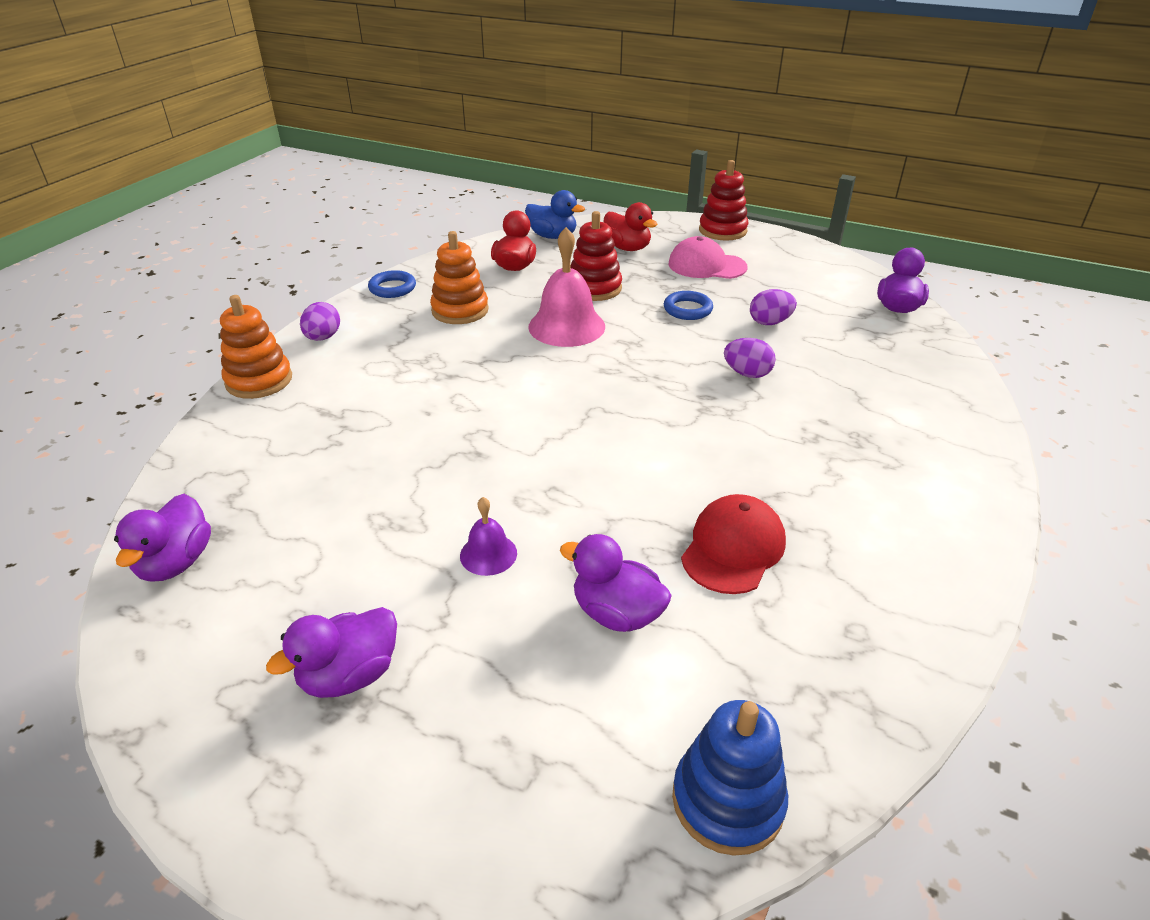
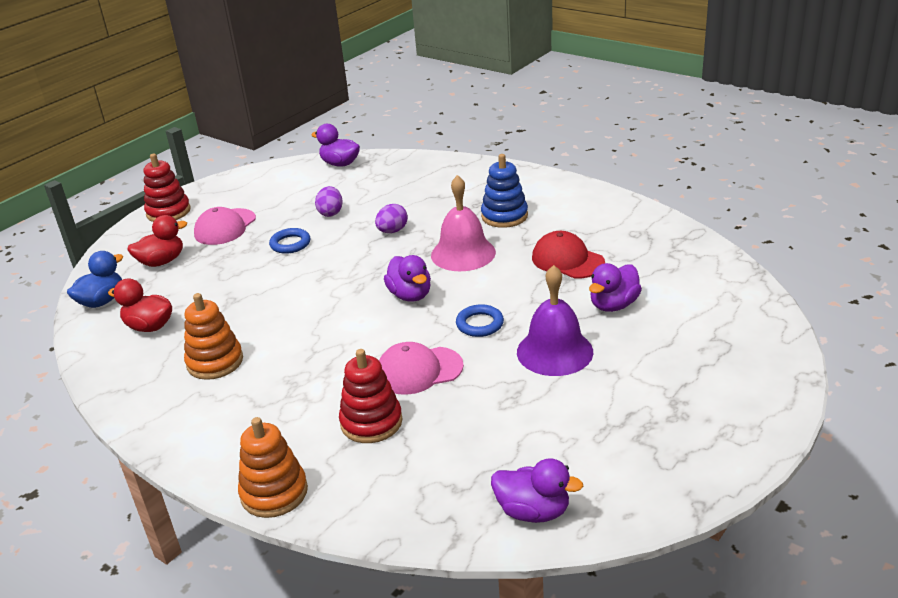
camera: 75 degrees left, 5 degrees down
(323, 337) = (213, 453): purple egg -> none
(349, 675) = (653, 409): purple duck -> purple duck (410, 295)
(392, 288) = (137, 407): blue ring -> blue ring (480, 324)
(445, 439) = (419, 371): none -> pink cap
(488, 554) = (554, 351): purple bell -> purple bell, size x1.93
(566, 326) = (281, 303): pink bell -> pink bell (463, 253)
(594, 288) = (225, 285): red stacking toy -> red stacking toy (371, 422)
(727, 800) = (734, 284): blue stacking toy -> blue stacking toy (504, 216)

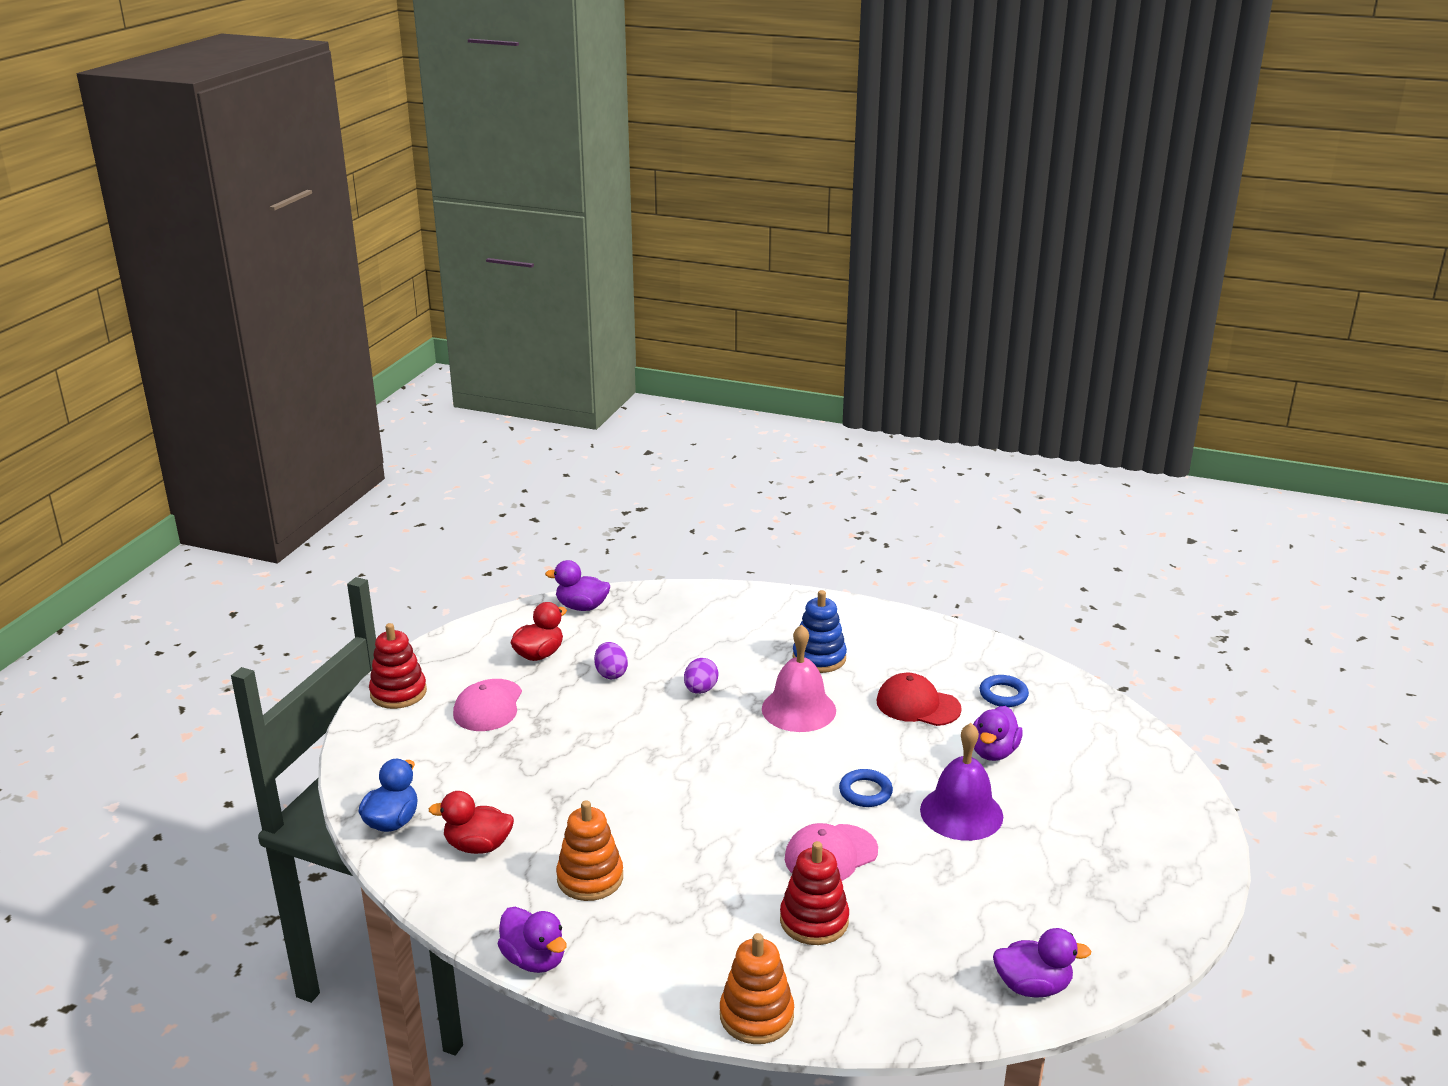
camera: 20 degrees left, 5 degrees down
(162, 262) = (436, 760): red duck -> red duck (539, 654)
(290, 244) = (586, 719): blue ring -> blue ring (1003, 694)
(410, 295) = (769, 767): purple duck -> purple duck (534, 959)

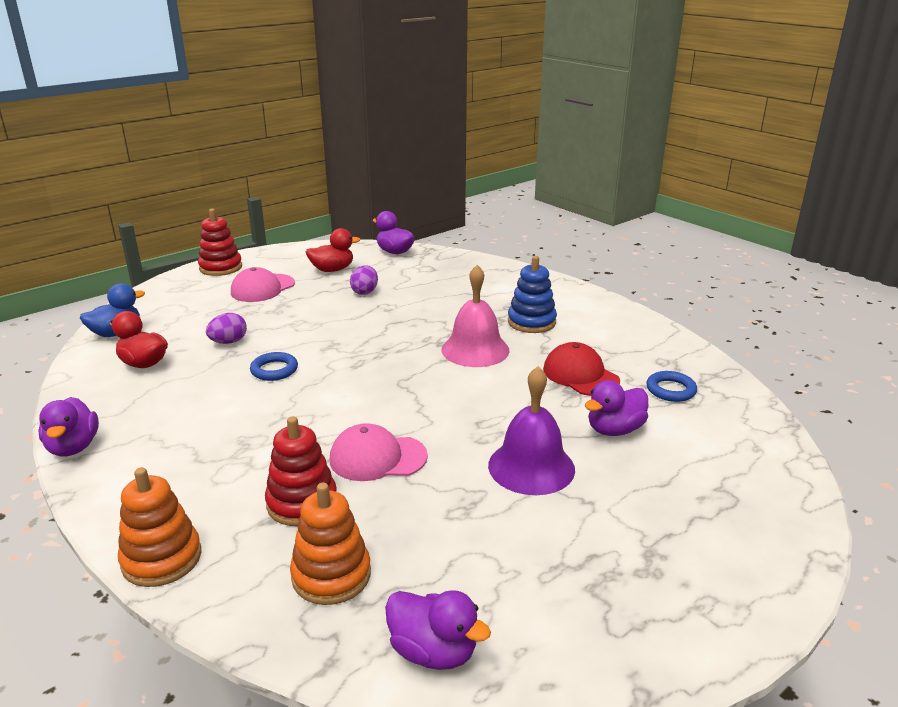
camera: 30 degrees right, 0 degrees up
(590, 878) = (182, 408): orange stacking toy -> orange stacking toy (331, 575)
(700, 690) = (415, 317): purple egg -> purple egg (228, 342)
(865, 792) = (462, 422): blue ring -> blue ring (274, 370)

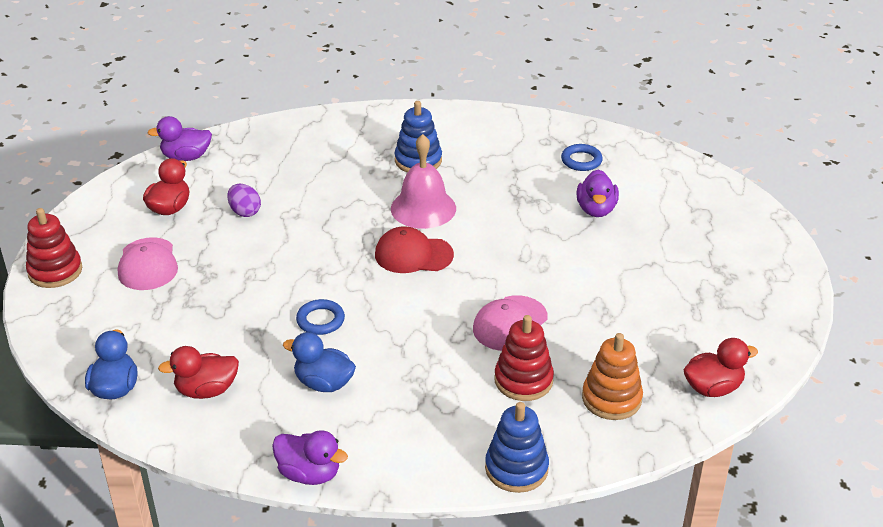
camera: 50 degrees left, 10 degrees up
(162, 559) = (516, 468): orange stacking toy -> blue stacking toy
(196, 404) = (324, 383): none -> blue duck
(228, 342) = (234, 326): purple egg -> none
(433, 651) = (713, 388): purple duck -> red duck
(531, 467) = (595, 265): purple bell -> none
(580, 375) = (518, 184): red cap -> red cap (413, 255)

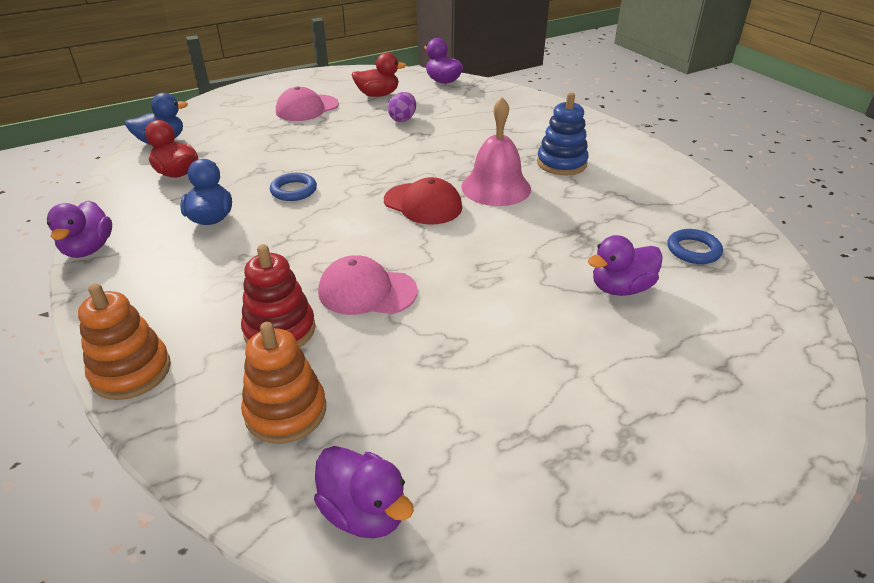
camera: 60 degrees right, 0 degrees up
(55, 271) = (274, 85): red stacking toy -> none
(413, 255) = (423, 204): red cap -> red cap turned 150 degrees clockwise
(516, 468) = (131, 372): blue stacking toy -> orange stacking toy
(713, 388) = (364, 512): red duck -> purple duck

